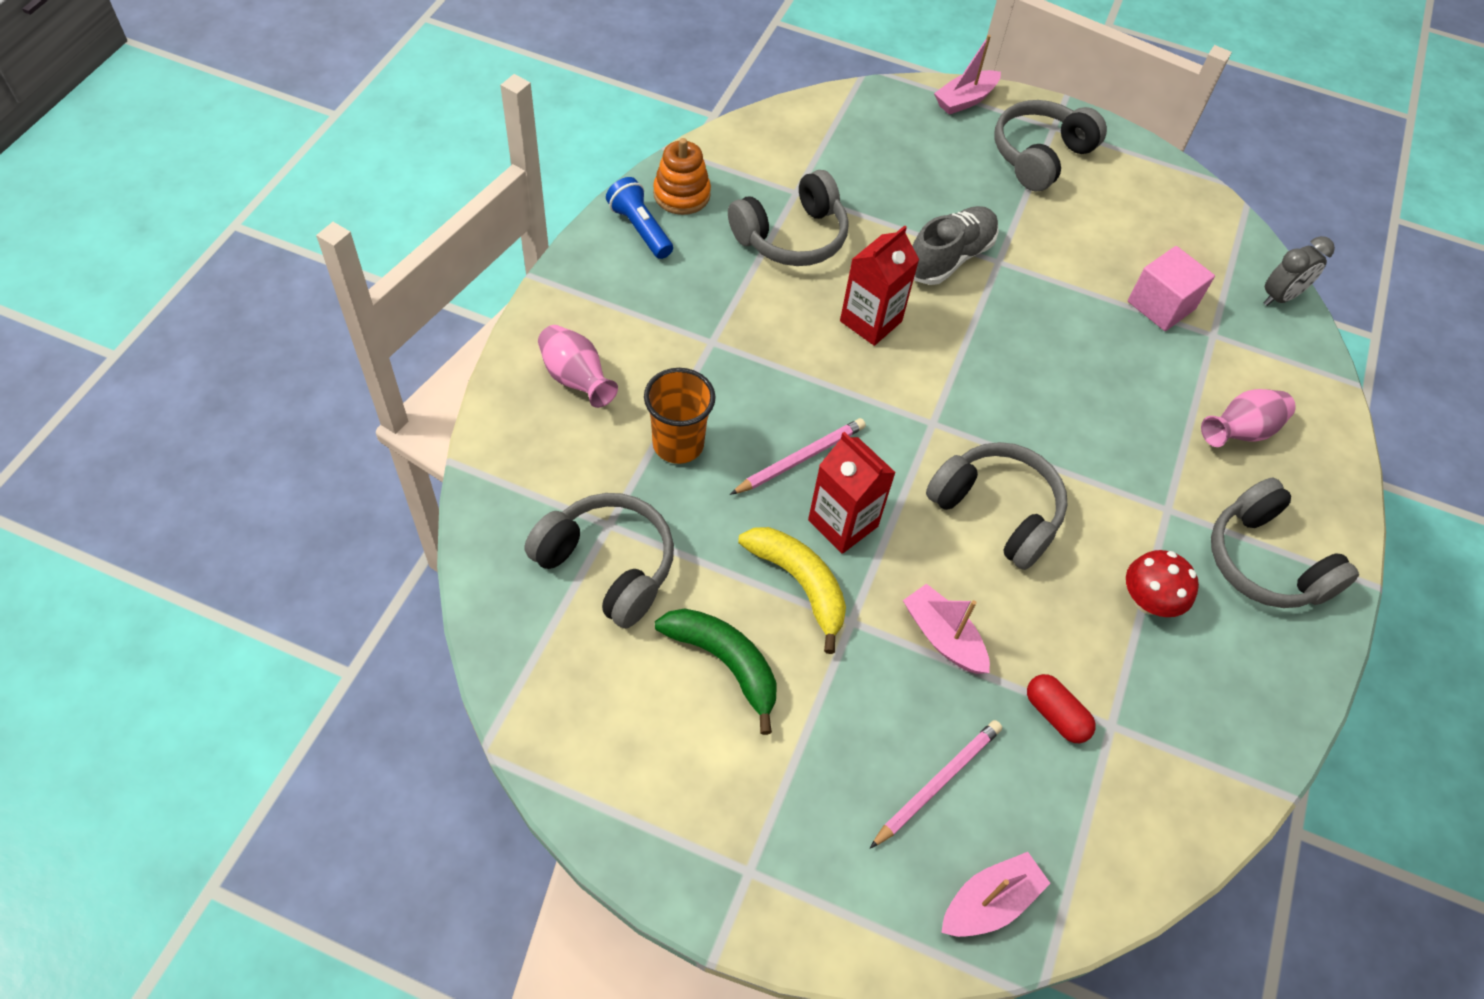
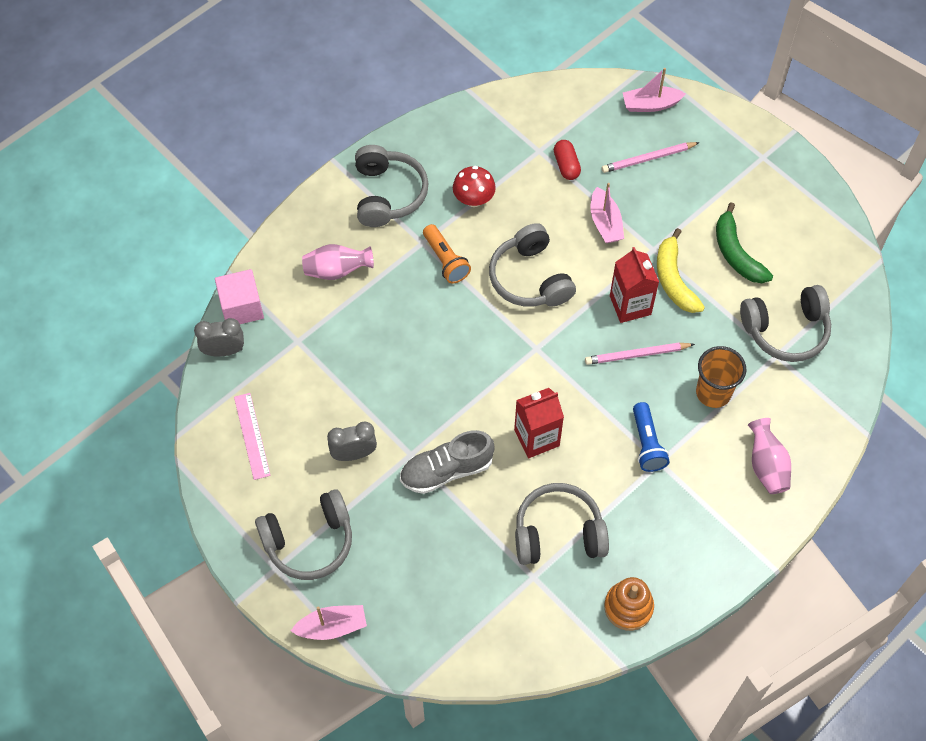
camera: 150 degrees left, 5 degrees up
(607, 566) = (786, 330): grey headphones -> grey headphones turned 75 degrees counterclockwise
(640, 229) = (675, 583): blue flashlight -> blue flashlight (647, 444)
(1058, 242) = (354, 454): none -> grey clock
(1121, 495) = (445, 260): none -> orange flashlight
(1161, 305) = (316, 375): pink cube -> pink cube (242, 307)
(1175, 226) = (252, 436): none -> pink ruler

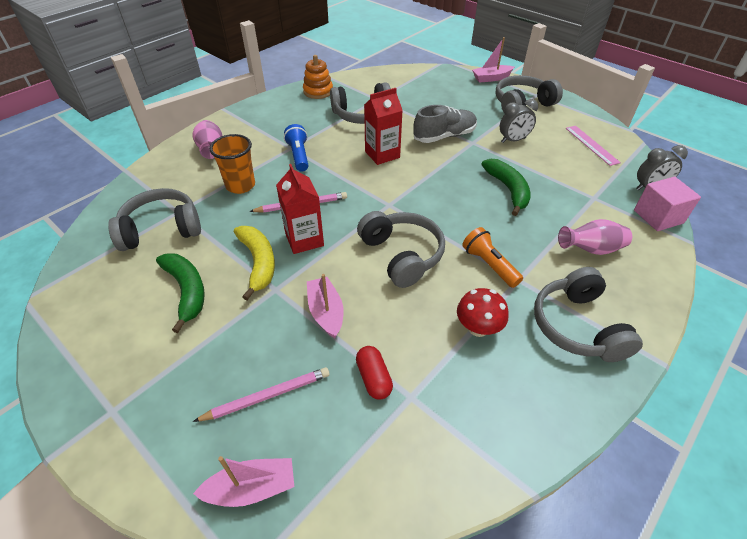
camera: 175 degrees right, 15 degrees down
(392, 360) = (508, 190): none -> green banana

